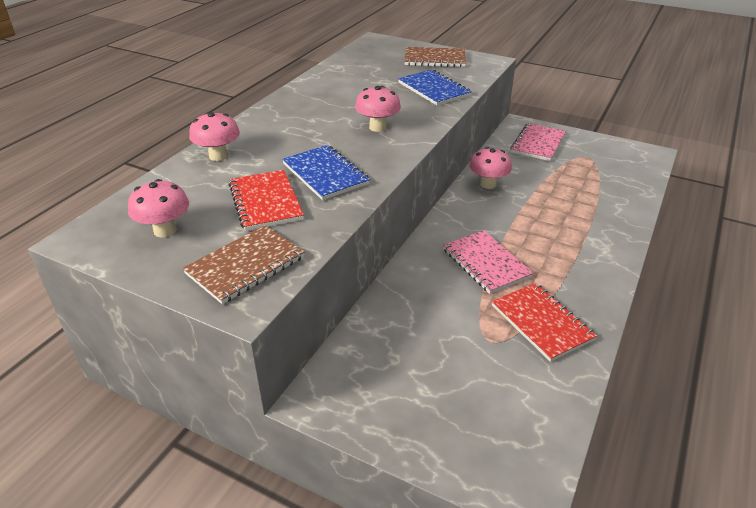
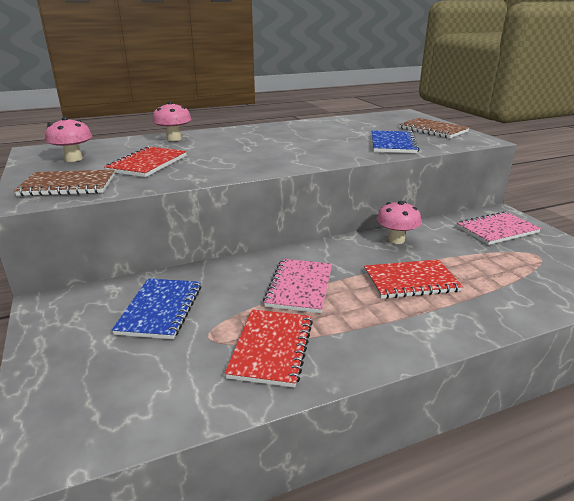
camera: 40 degrees right, 10 degrees down
(325, 174) = (211, 162): blue notebook -> blue notebook (160, 309)
(377, 127) = (301, 151): pink mushroom -> none
(546, 218) = (411, 281): none -> red notebook

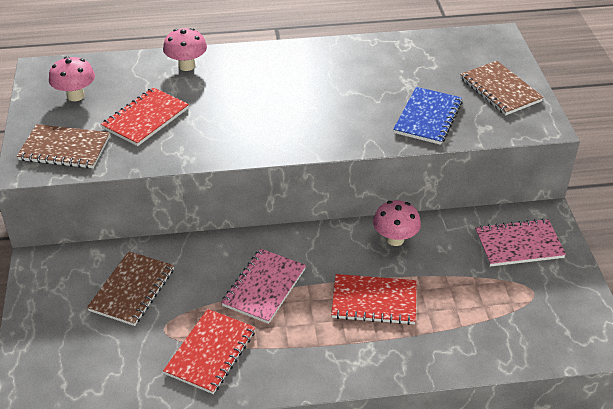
camera: 15 degrees right, 15 degrees up
(160, 309) = (132, 290): blue notebook -> brown notebook

